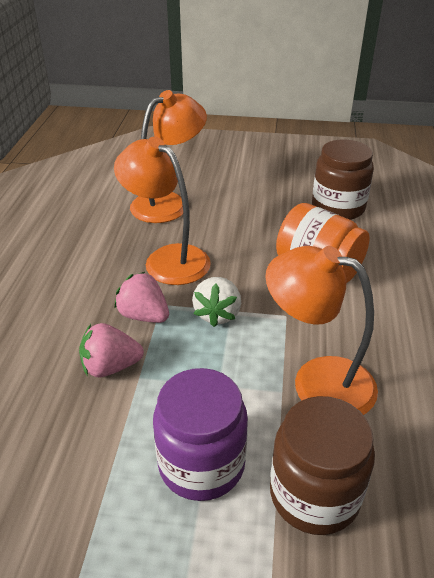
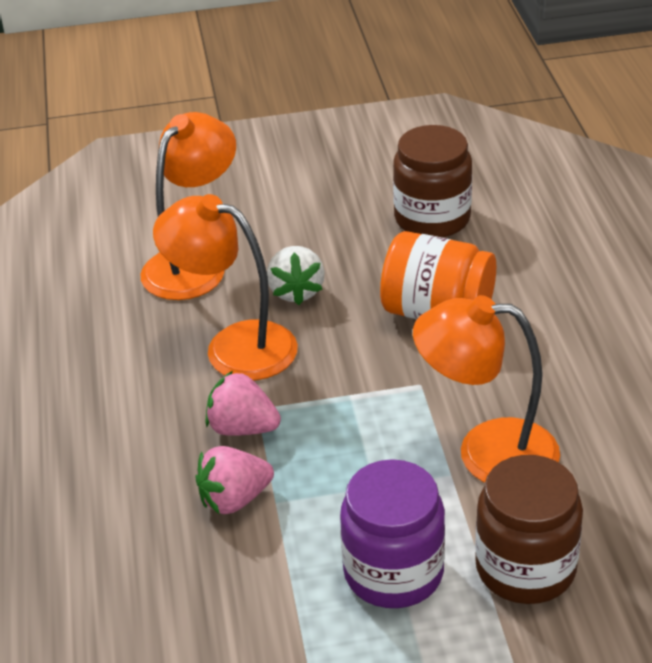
camera: 15 degrees left, 0 degrees up
(217, 314) = (335, 403): white strawberry -> white strawberry (296, 291)

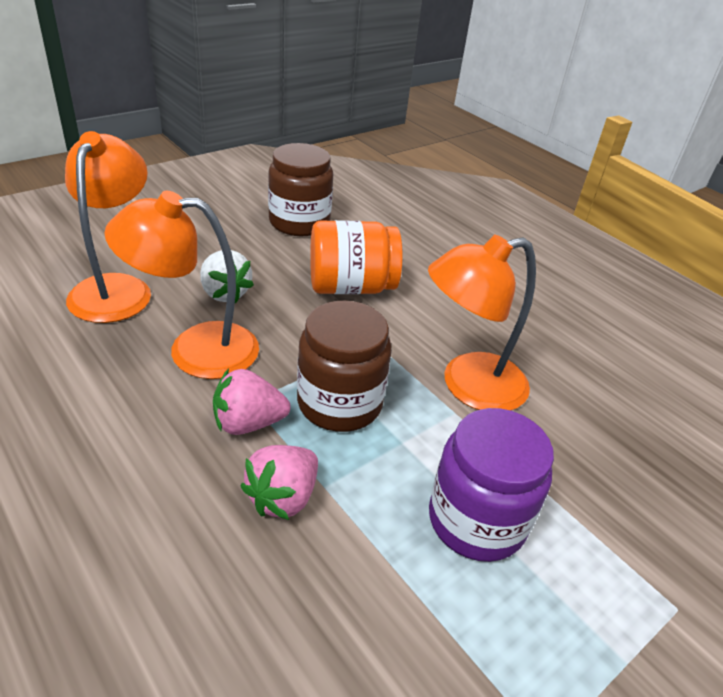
camera: 35 degrees left, 0 degrees up
(525, 568) = (573, 476): brown jar -> brown jar (339, 403)

